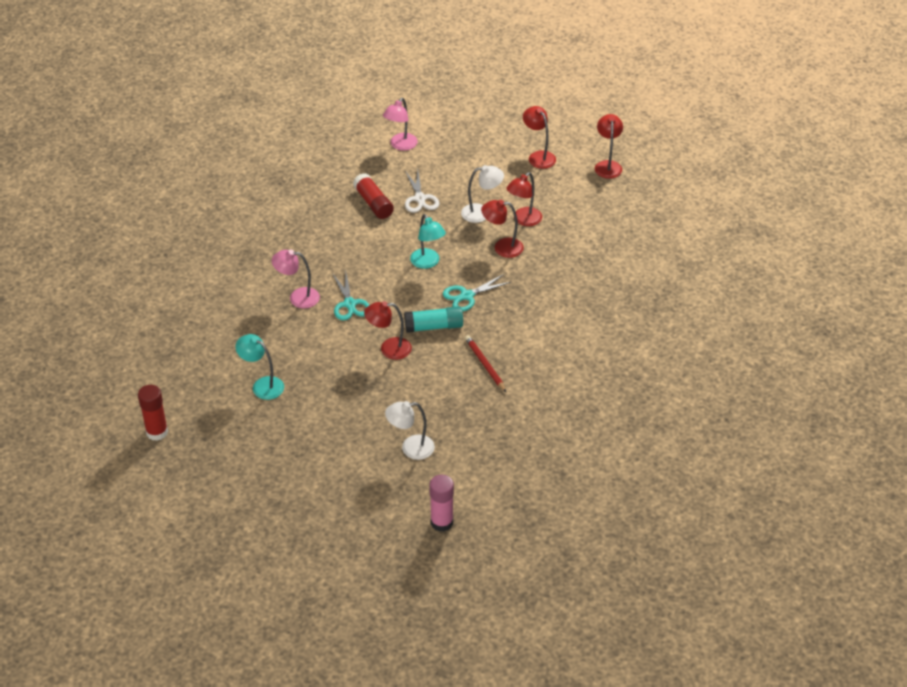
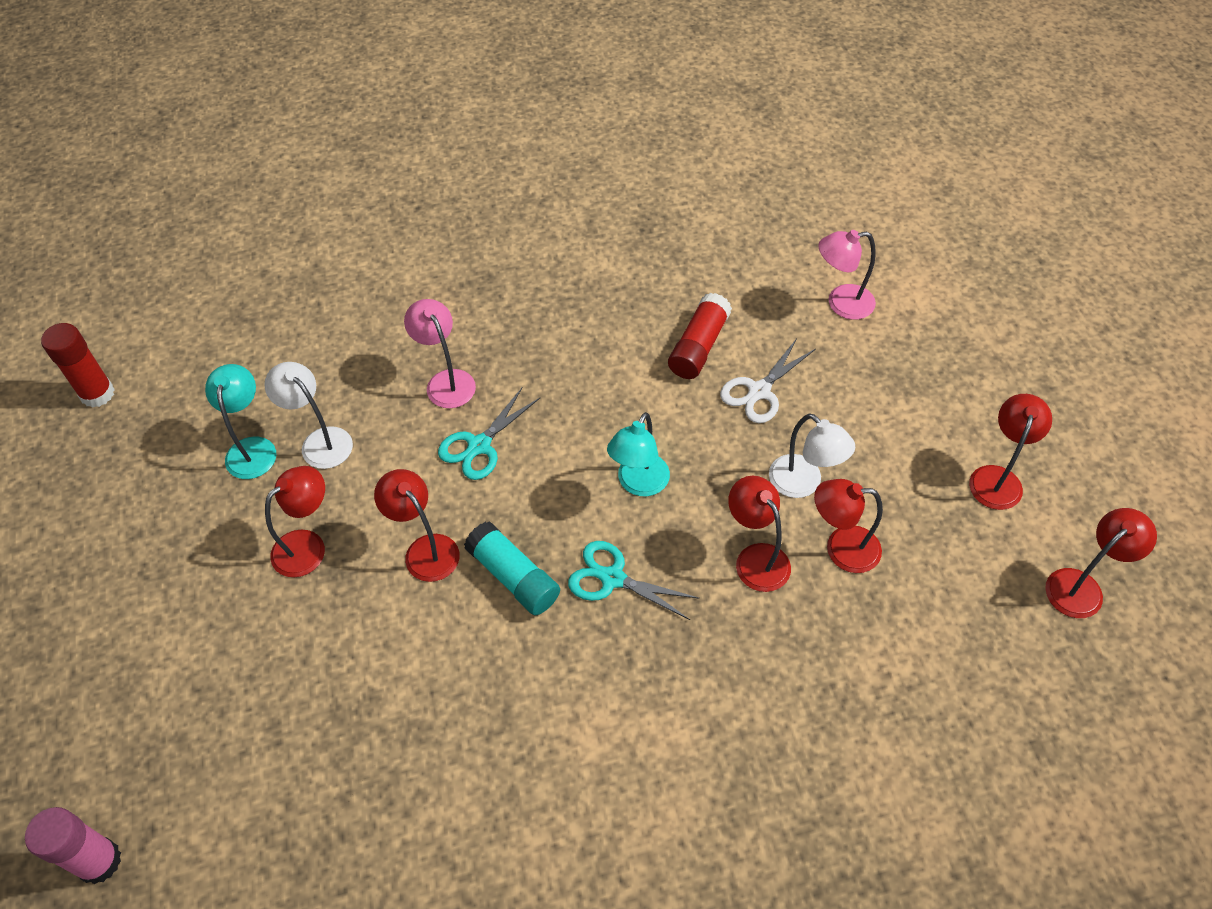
camera: 55 degrees right, 10 degrees up
(344, 388) = (308, 545): none -> red lamp
(410, 448) = (237, 711): white lamp -> white lamp (320, 441)
(485, 364) = (484, 700): red pencil -> none

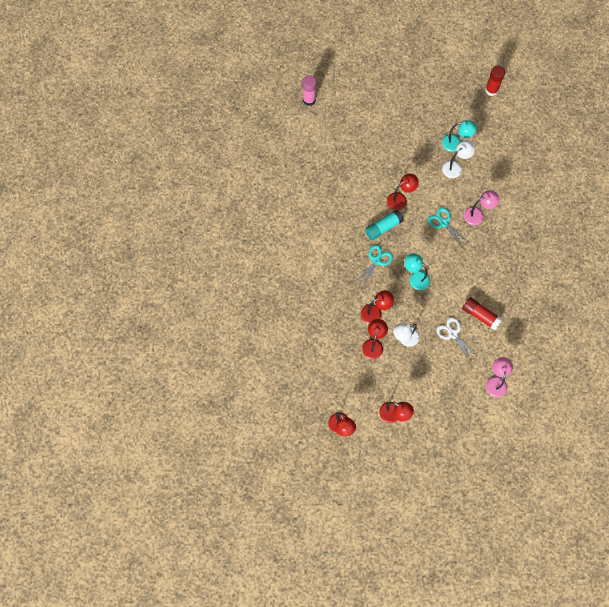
camera: 100 degrees right, 15 degrees up
(308, 545) = (409, 161): red lamp -> none

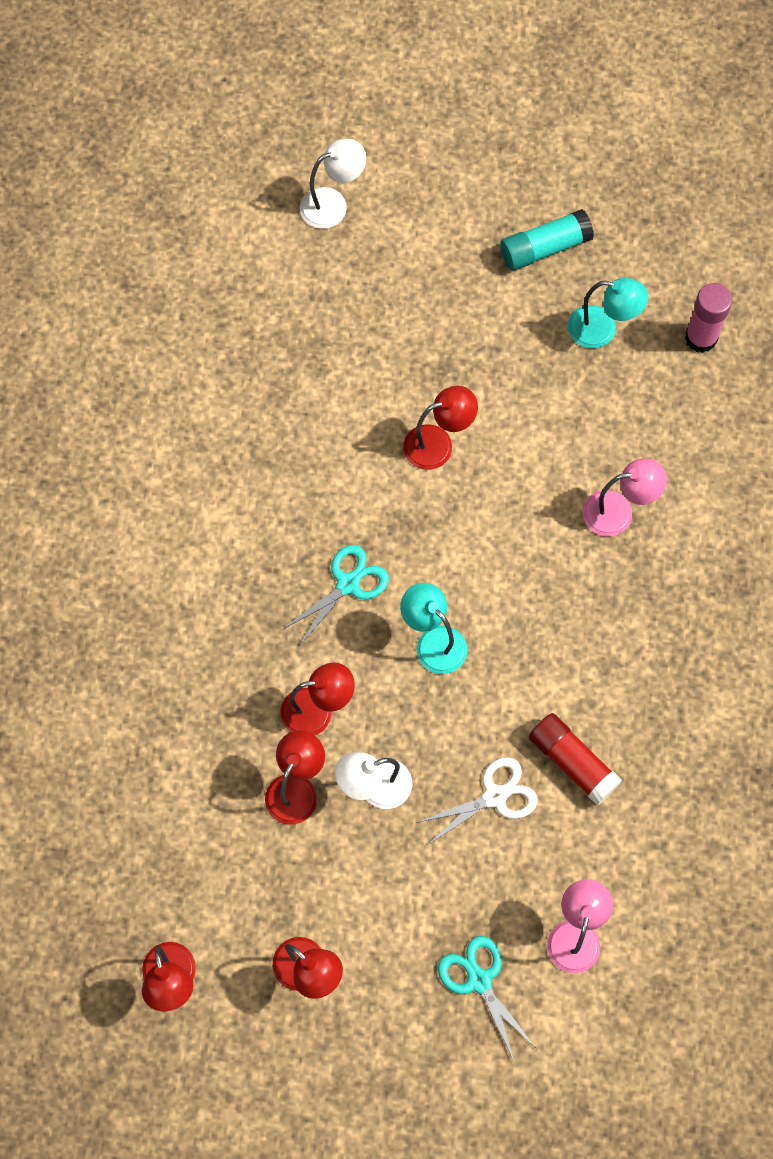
camera: 10 degrees right, 0 degrees up
(309, 100) = (272, 170): pink glue stick -> pink glue stick (701, 338)
(383, 227) = (382, 505): turquoise glue stick -> turquoise glue stick (545, 247)
(443, 223) = (530, 519): turquoise scissors -> turquoise scissors (479, 980)
(453, 334) = (494, 796): white scissors -> white scissors turned 90 degrees clockwise
(455, 167) = (588, 387): white lamp -> white lamp (333, 204)
(491, 90) = (715, 215): red glue stick -> none

